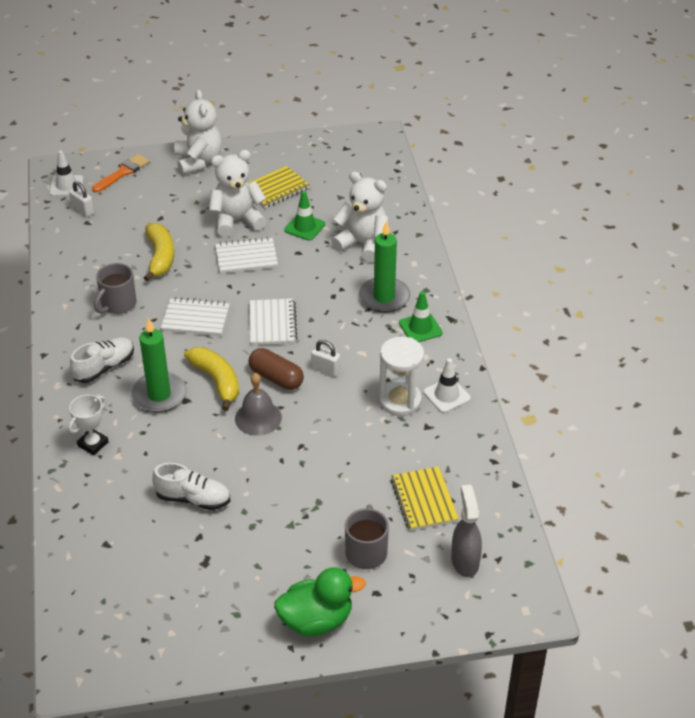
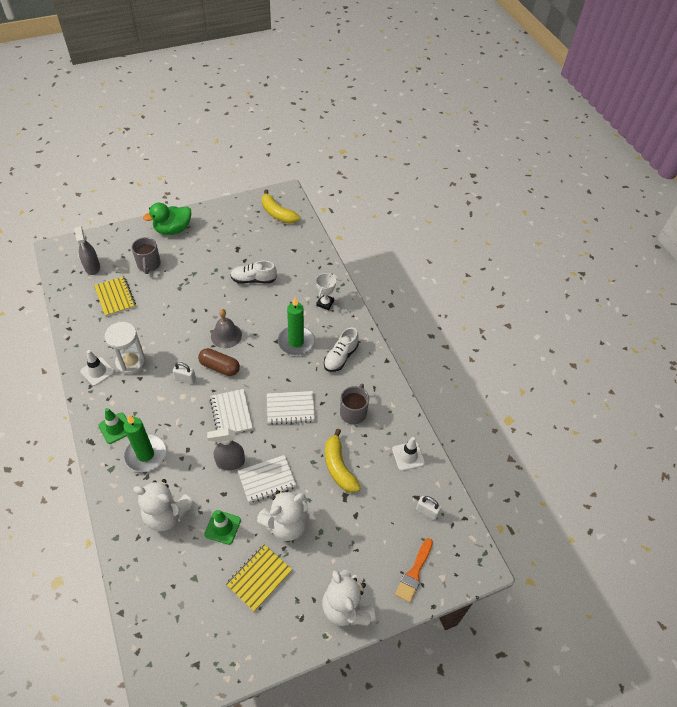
camera: 165 degrees right, 10 degrees up
(66, 186) = (457, 542): white traffic cone -> white traffic cone (408, 456)
(217, 381) = (260, 358): yellow banana -> yellow banana (277, 213)
(284, 277) = (230, 462): none -> grey spray bottle

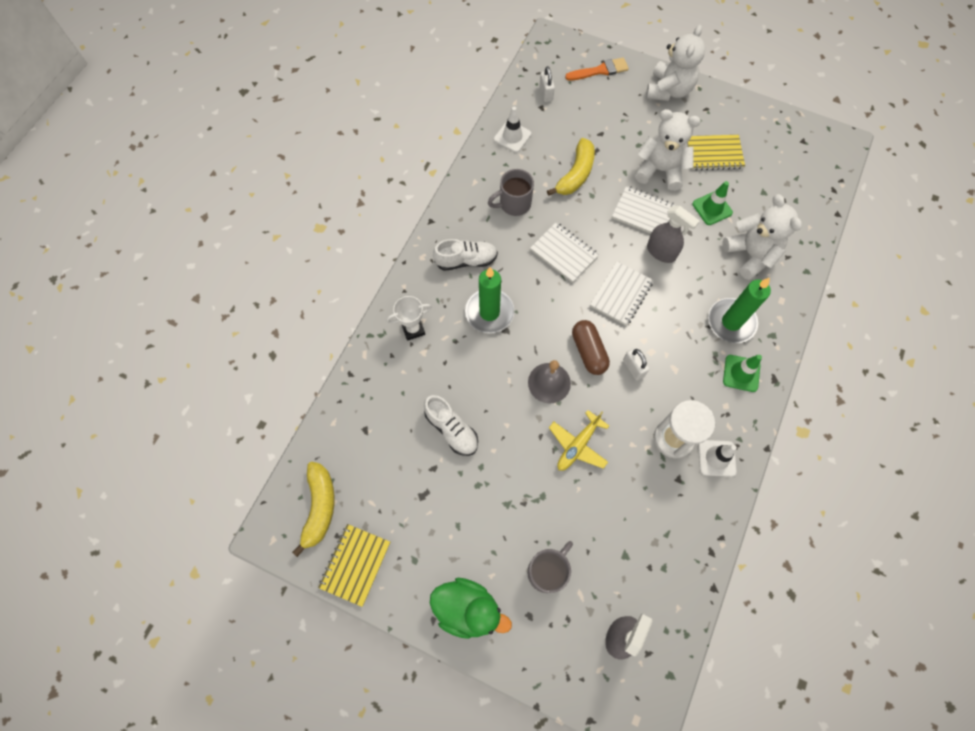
camera: 130 degrees left, 15 degrees up
(115, 297) = (626, 552): yellow notebook -> yellow notebook (355, 564)
(182, 320) = (578, 445): none -> yellow plane

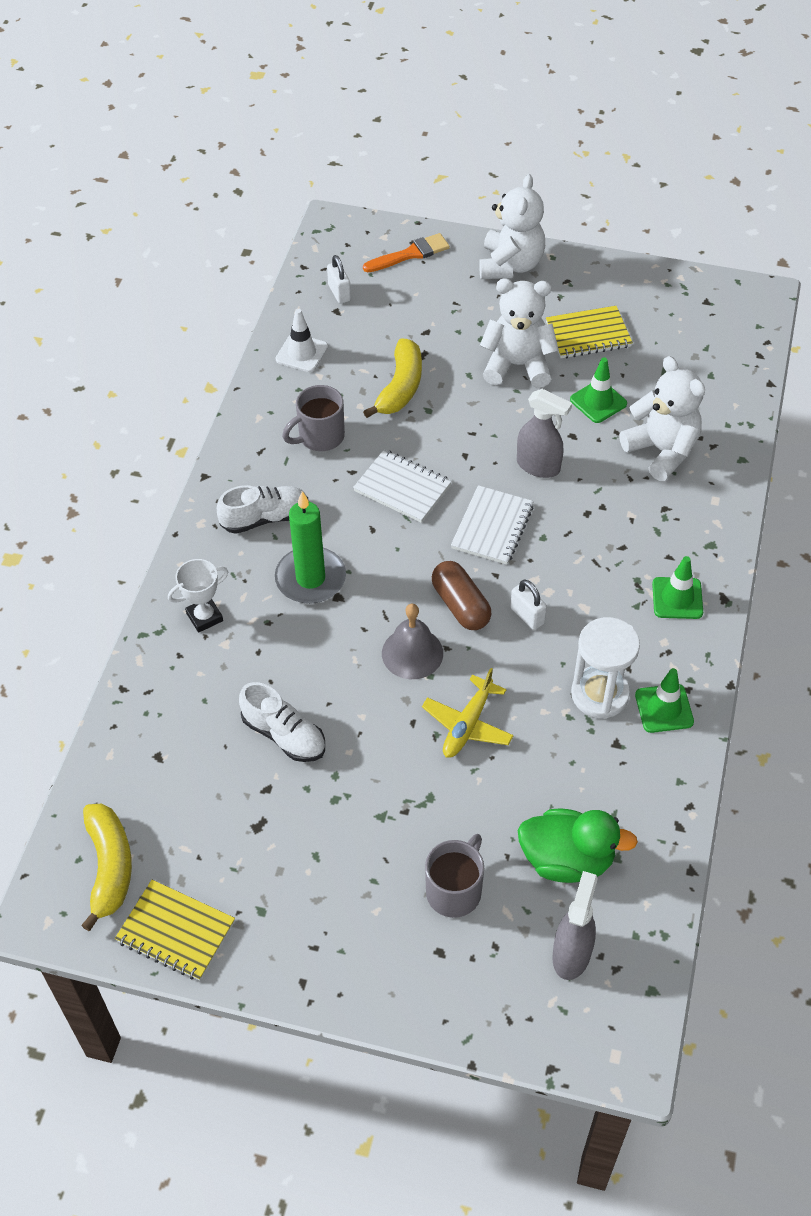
camera: 10 degrees left, 15 degrees down
(355, 564) = (176, 932): yellow notebook -> yellow notebook turned 75 degrees counterclockwise
(467, 609) = (350, 959): green duck -> green duck (567, 859)
(643, 213) = (504, 421): white notebook -> none
(716, 458) = (664, 708): white traffic cone -> green traffic cone
(731, 322) = (651, 537): green candle -> none

